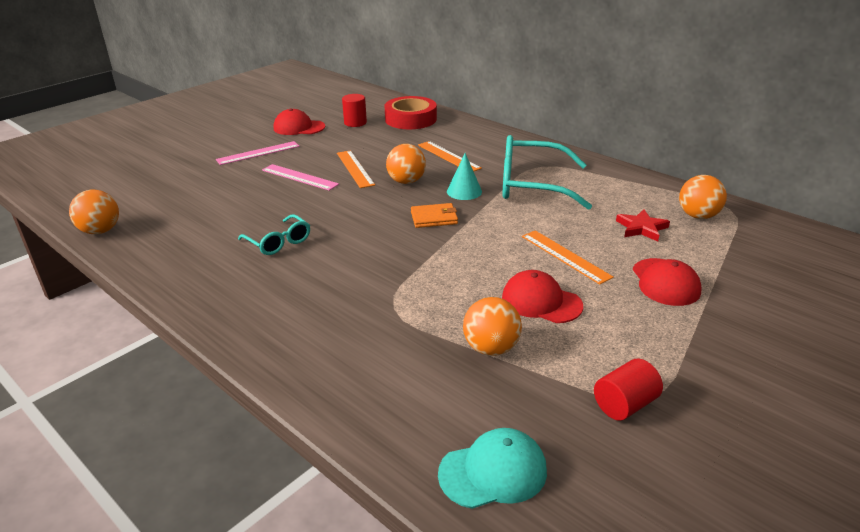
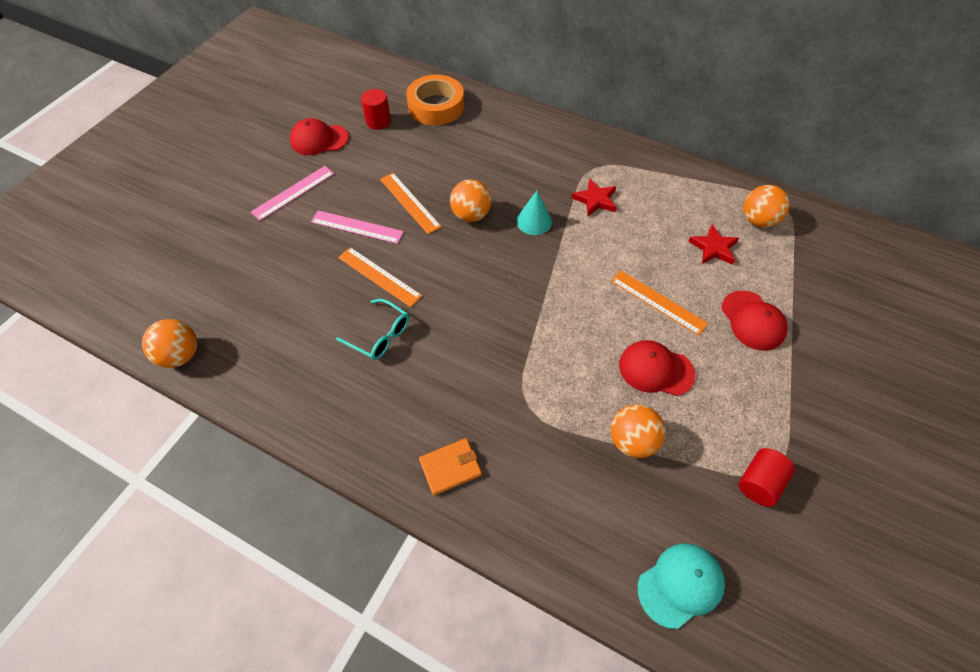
camera: 15 degrees left, 25 degrees up
(410, 119) = (436, 106): red tape -> orange tape
(434, 218) = (519, 268): orange wallet -> orange wallet (450, 467)
(448, 156) = (498, 166): orange ruler -> orange ruler (379, 276)
(531, 185) = (595, 200): turquoise glasses -> red star

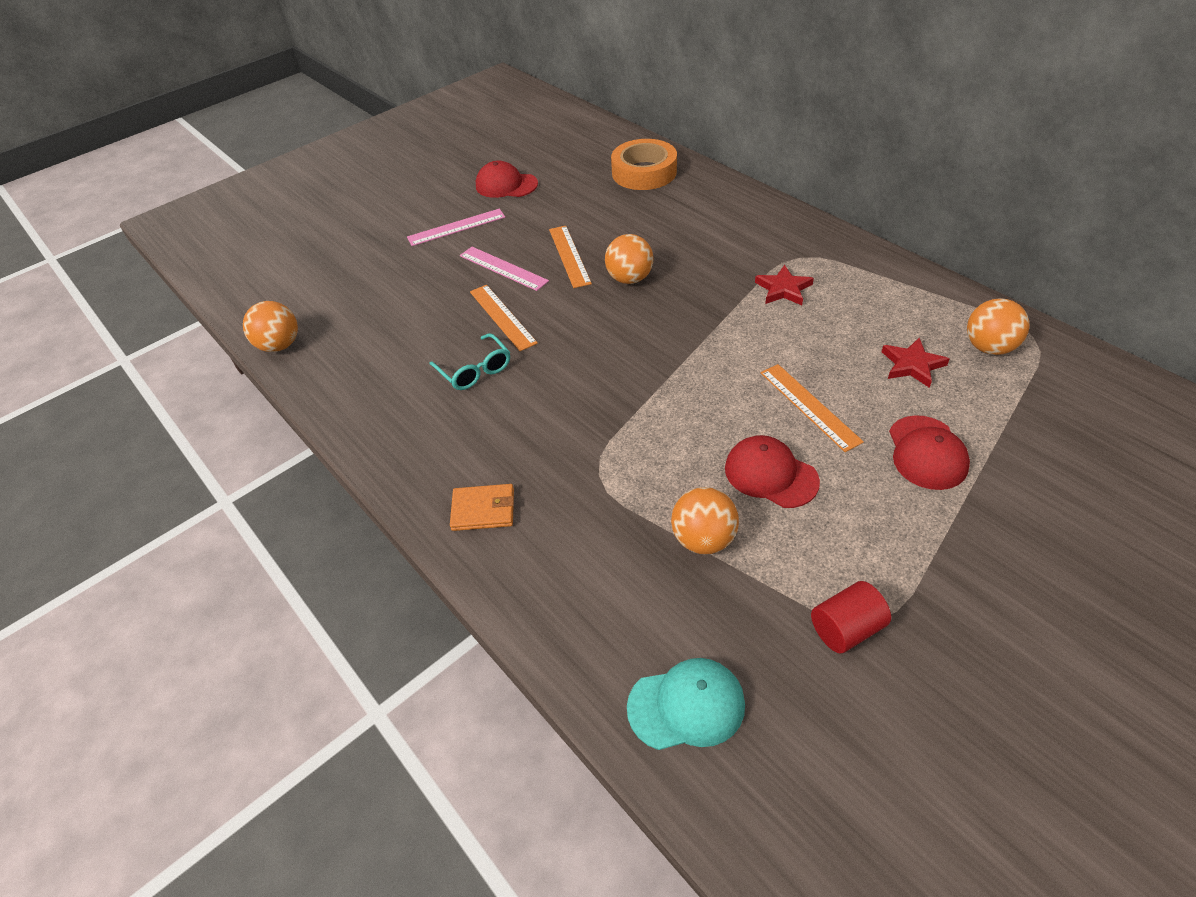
camera: 25 degrees right, 10 degrees down
(378, 122) = (575, 178): red cylinder -> none
(534, 221) = (698, 297): turquoise cone -> none

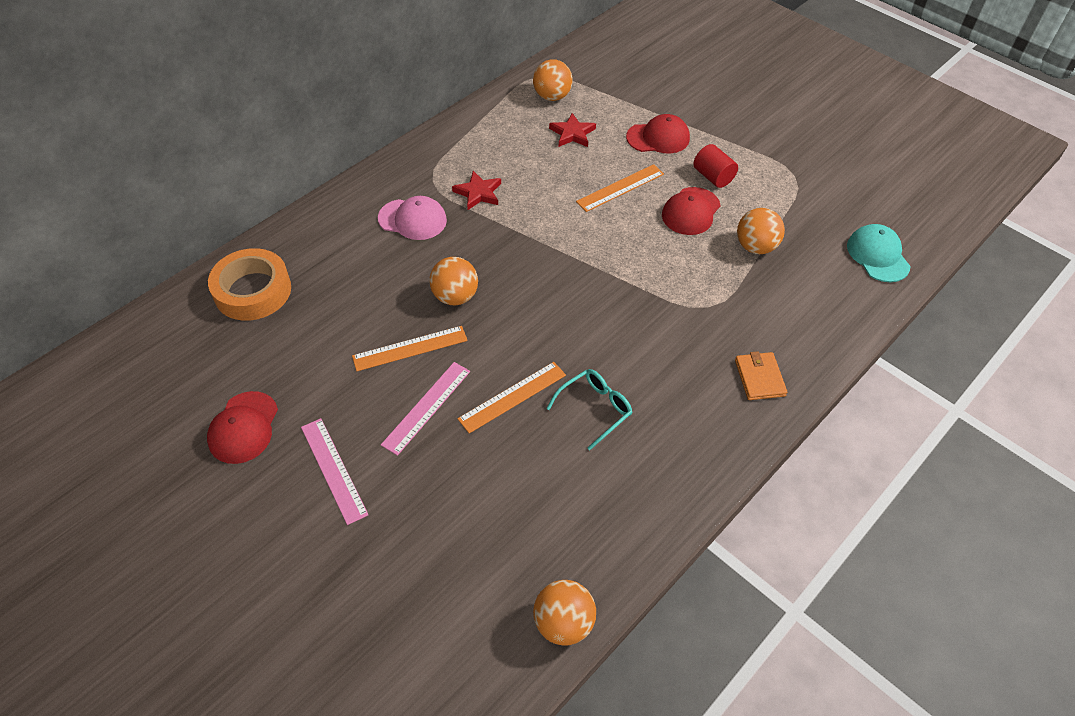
camera: 100 degrees left, 5 degrees up
(737, 247) = (412, 219): none -> pink cap
(846, 629) = (804, 186): red cylinder -> red cylinder (713, 177)

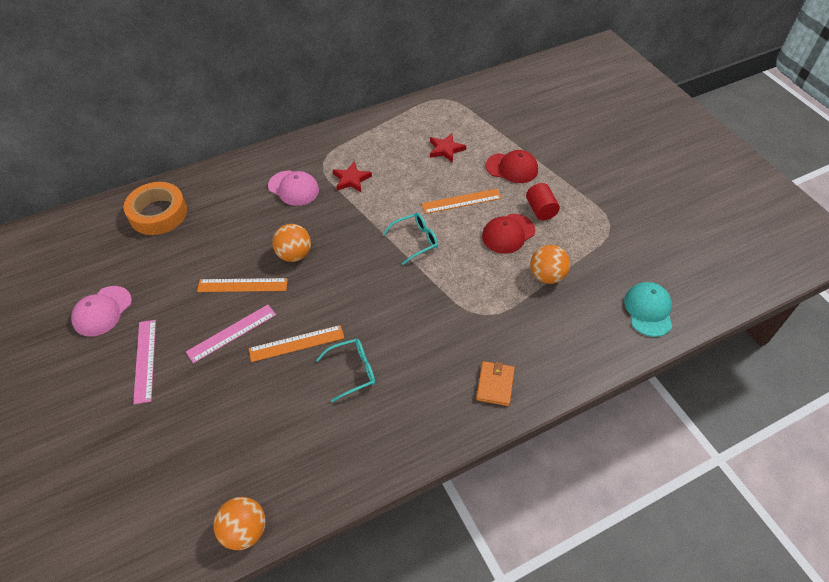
camera: 20 degrees right, 0 degrees up
(243, 427) = (102, 311): red cap -> pink cap
(552, 96) = (445, 117): orange ball -> none
(591, 244) = (415, 240): none -> turquoise glasses

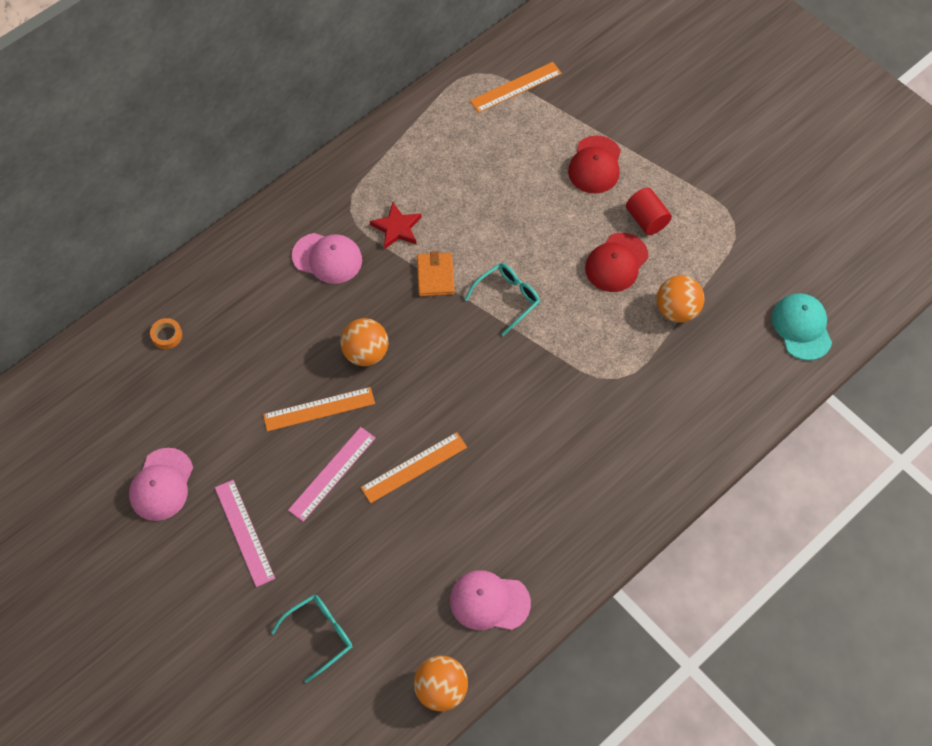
camera: 15 degrees left, 10 degrees up
(158, 213) = (167, 335): orange tape -> orange tape, size x0.41
(315, 465) = (489, 601): none -> pink cap
(353, 371) = (491, 485): turquoise glasses -> turquoise glasses (320, 635)
(446, 149) = (503, 155): red star -> none
(461, 201) = (546, 229): orange ruler -> orange ruler (516, 87)
(495, 384) = (654, 461): orange wallet -> orange wallet (435, 276)
(512, 168) = (595, 165): red cap -> red cap turned 105 degrees clockwise

